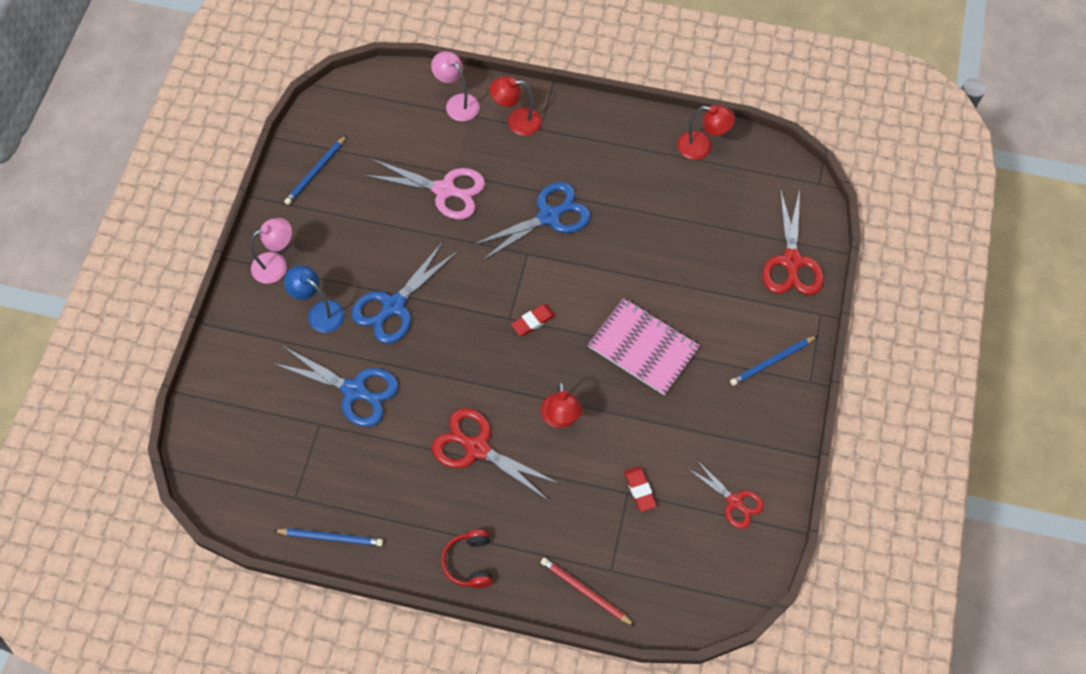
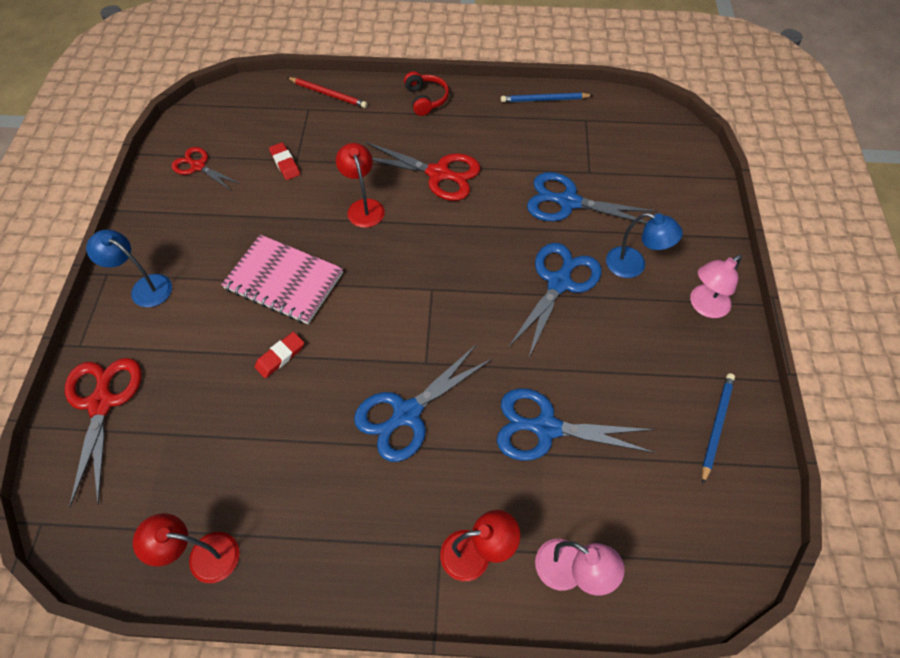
camera: 170 degrees right, 5 degrees down
(444, 190) = (546, 428): pink scissors -> blue scissors
(533, 321) = (405, 289): red eraser -> red eraser (280, 356)
(772, 362) = (144, 287): blue pencil -> blue lamp

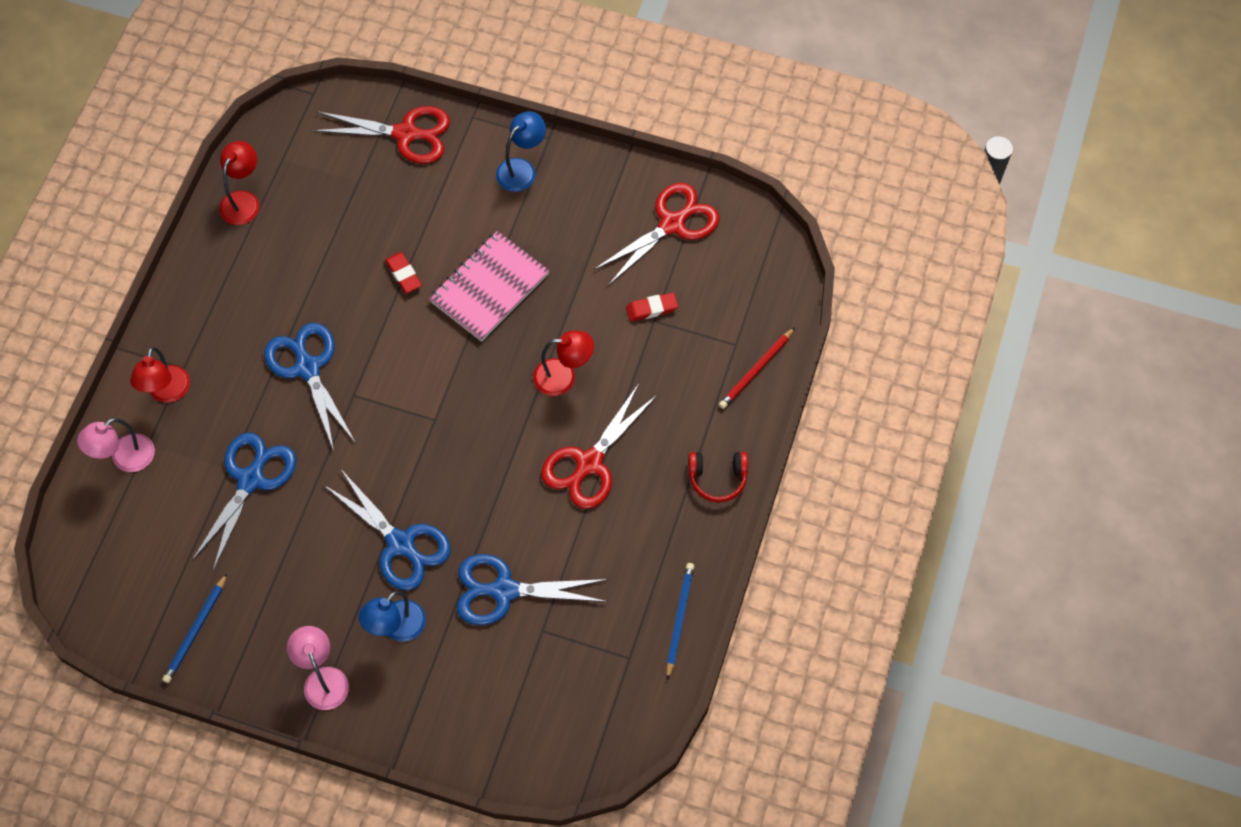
camera: 105 degrees right, 5 degrees up
(198, 166) = (672, 224): red scissors -> red scissors, size x1.61
(568, 202) = (504, 591): blue scissors -> blue scissors turned 120 degrees counterclockwise
(716, 426) = (196, 631): blue pencil -> blue pencil turned 75 degrees clockwise

